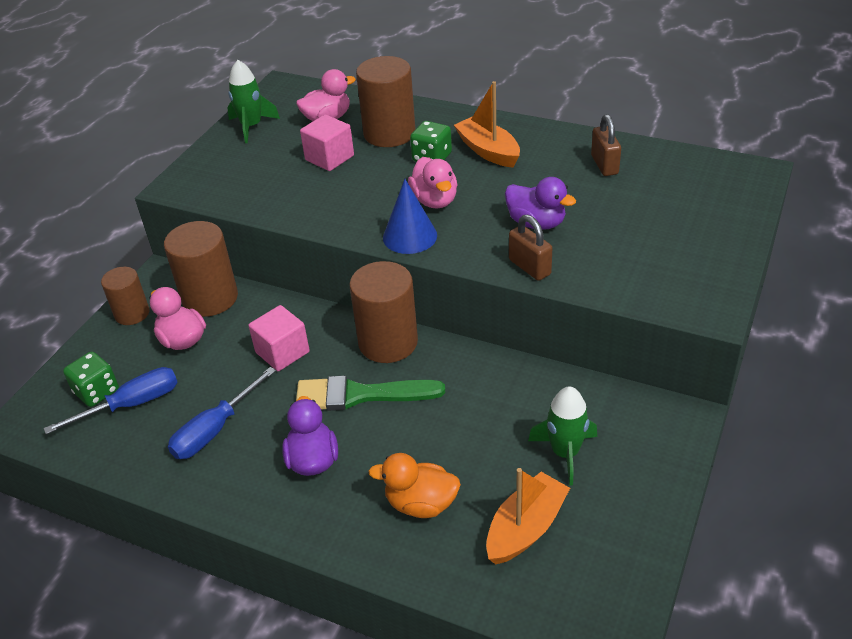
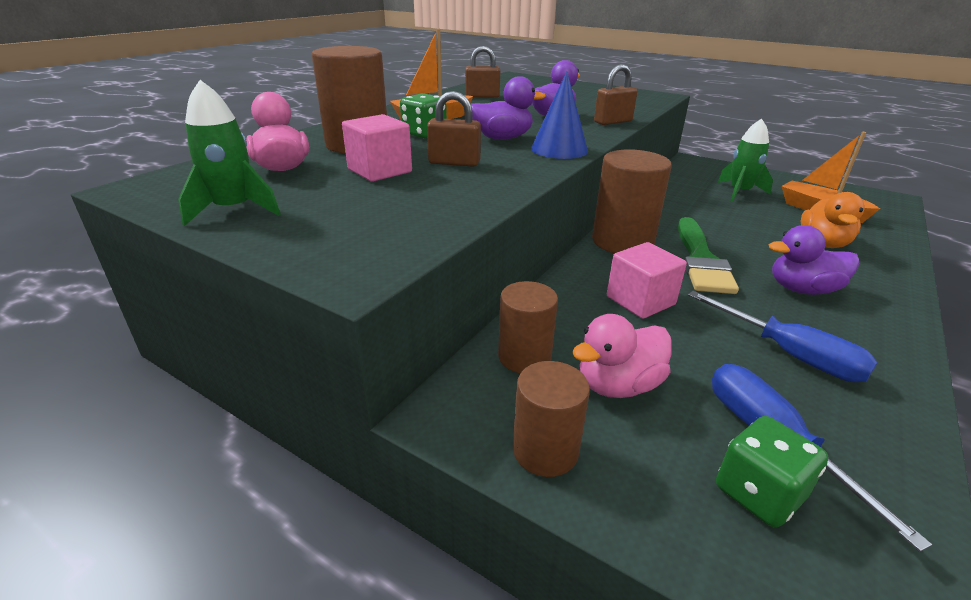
camera: 85 degrees left, 10 degrees down
(210, 298) = (524, 357): brown cylinder -> brown cylinder, size x0.62
(356, 186) = (454, 163): none -> brown padlock
(435, 200) = (502, 138): pink duck -> purple duck

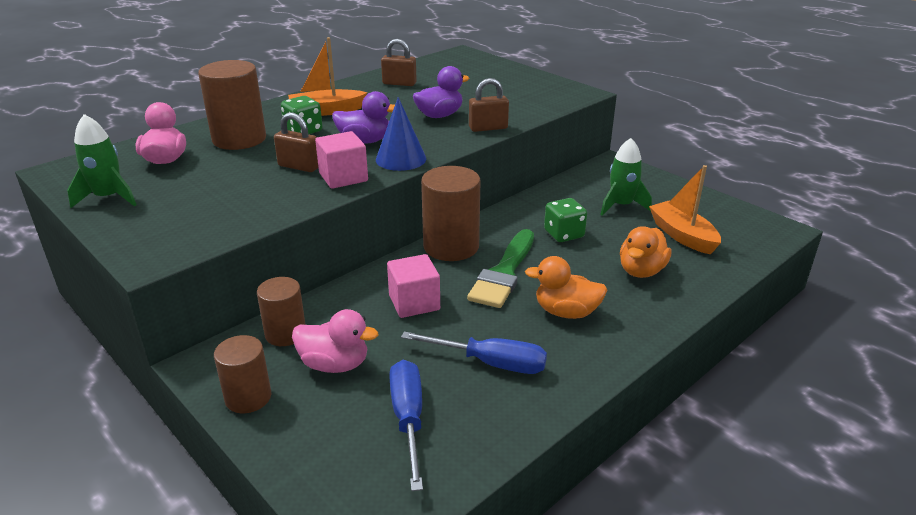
camera: 15 degrees right, 0 degrees up
(380, 171) = (234, 170): pink cube -> pink cube (343, 177)
(618, 385) = (335, 364): pink duck -> pink duck turned 150 degrees counterclockwise
(758, 493) = (363, 447): green dice -> green dice (564, 234)
(789, 354) = (490, 363): blue screwdriver -> blue screwdriver turned 45 degrees counterclockwise
(802, 289) = (566, 312): purple duck -> orange duck

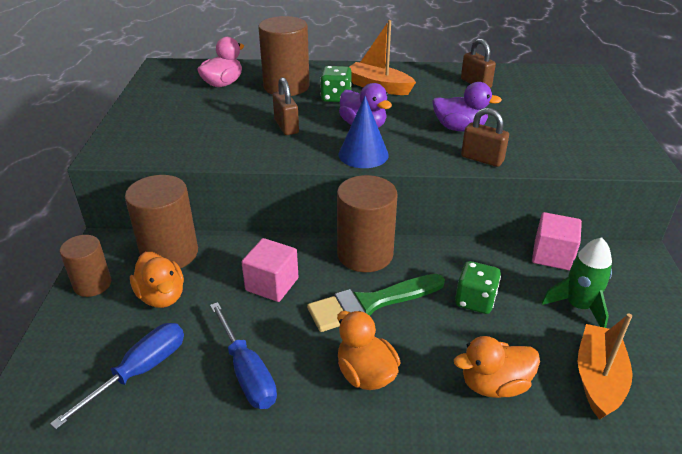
camera: 45 degrees right, 5 degrees up
(108, 198) = (155, 98): green rocket -> none
(285, 333) = (170, 253): brown cylinder -> brown cylinder, size x1.62
(335, 364) = (162, 296): pink duck -> orange duck
(343, 177) = (299, 150): pink cube -> pink cube (552, 255)

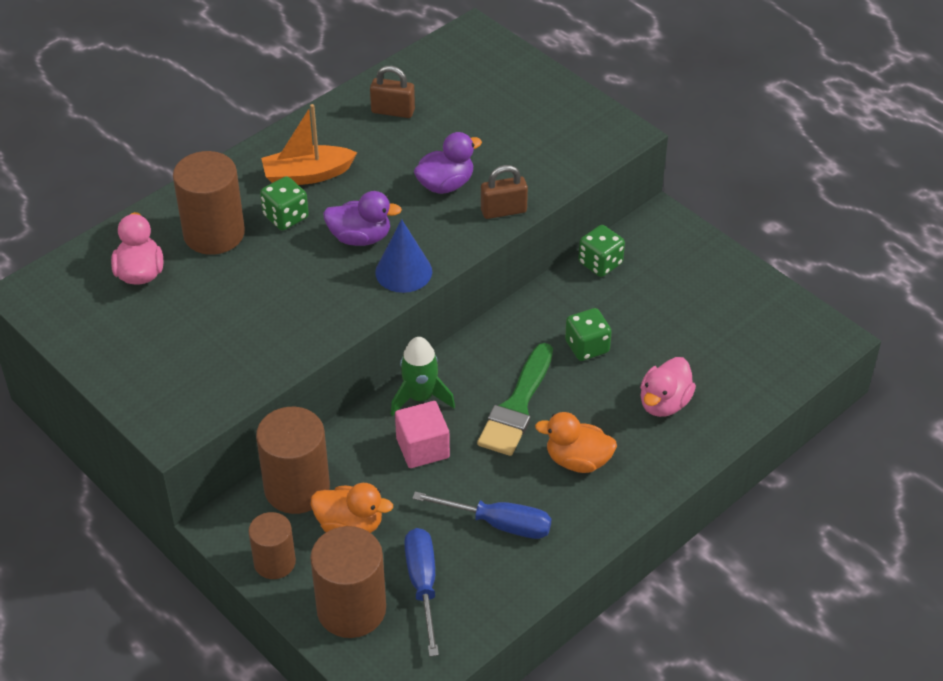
camera: 45 degrees left, 10 degrees up
(286, 126) = (291, 285): brown padlock -> none
(365, 254) = (460, 366): brown cylinder -> brown cylinder (351, 609)
(494, 385) = (664, 403): orange duck -> pink duck
(552, 255) = (600, 263): pink cube -> green dice
(578, 306) = (659, 299): green rocket -> green rocket (420, 397)
(598, 379) = (720, 349): orange boat -> none

